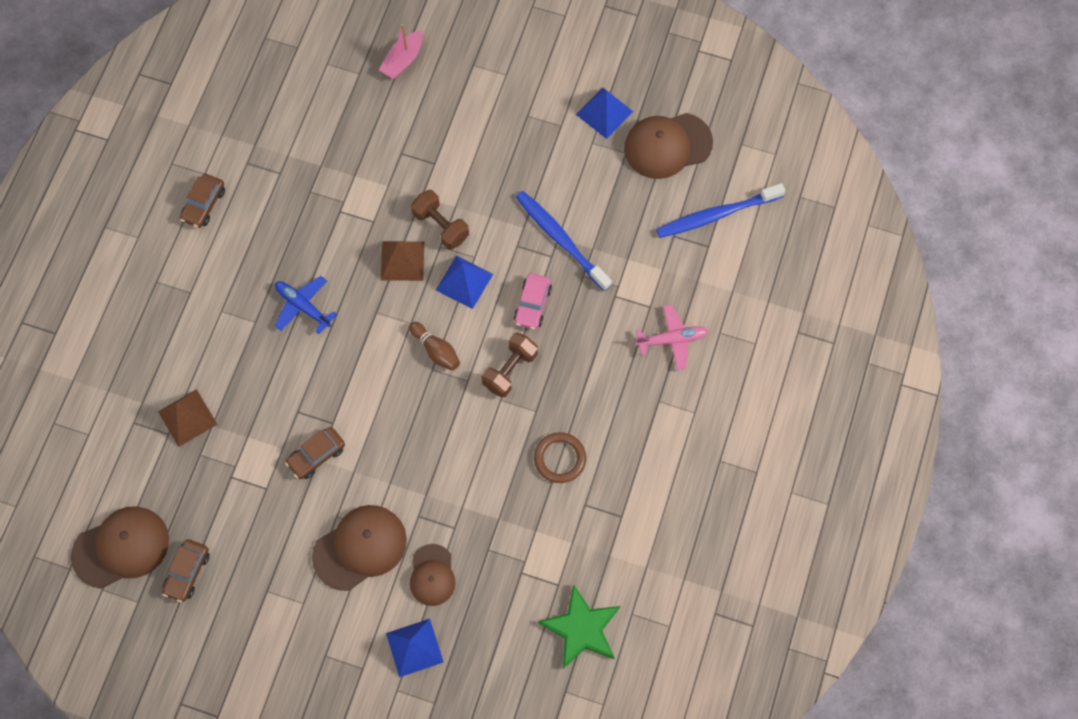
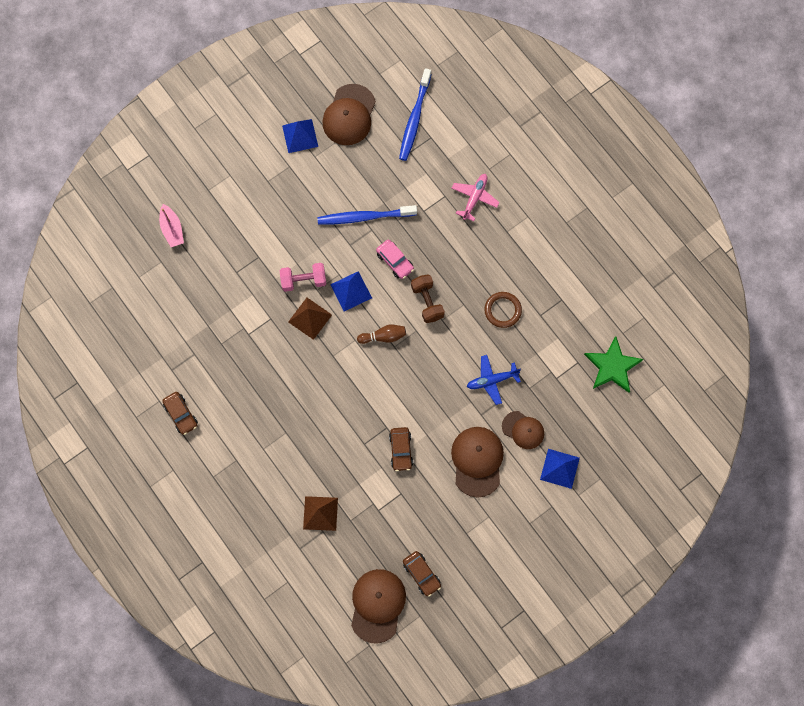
camera: 55 degrees left, 5 degrees up
(303, 306) = (296, 397): blue plane -> blue plane (491, 380)
(441, 226) = (303, 280): brown dumbbell -> pink dumbbell

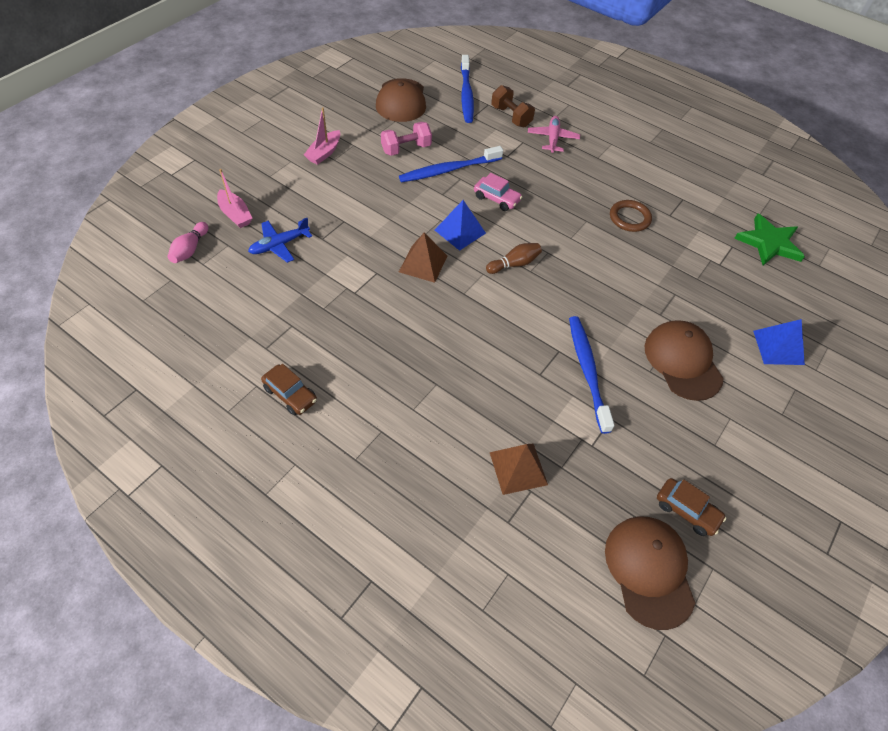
camera: 20 degrees left, 20 degrees down
(131, 259) = (190, 249): none -> pink bowling pin
(261, 171) = (324, 153): none -> pink boat
(300, 136) = (357, 121): blue pyramid -> none
(303, 280) = (403, 232): pink dumbbell -> pink dumbbell (406, 149)
(401, 450) = (587, 370): brown car -> blue toothbrush
(427, 302) = (547, 225): brown dumbbell -> brown dumbbell (511, 116)
(491, 380) = (653, 280): blue plane -> blue plane (279, 245)
(523, 430) = (715, 319): brown cap -> none

